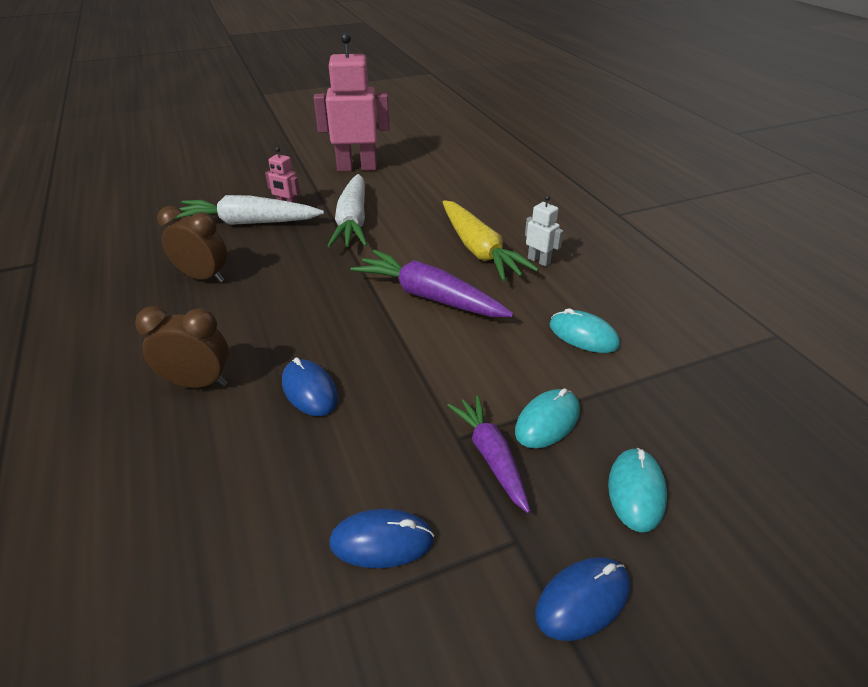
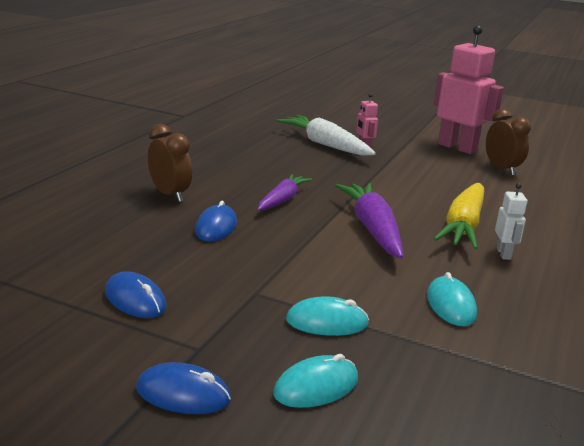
camera: 45 degrees right, 15 degrees down
(203, 277) = (252, 156): brown clock -> brown clock (501, 169)
(352, 221) = (395, 172): white carrot -> none
(491, 456) = (258, 311): purple carrot -> purple carrot (282, 199)

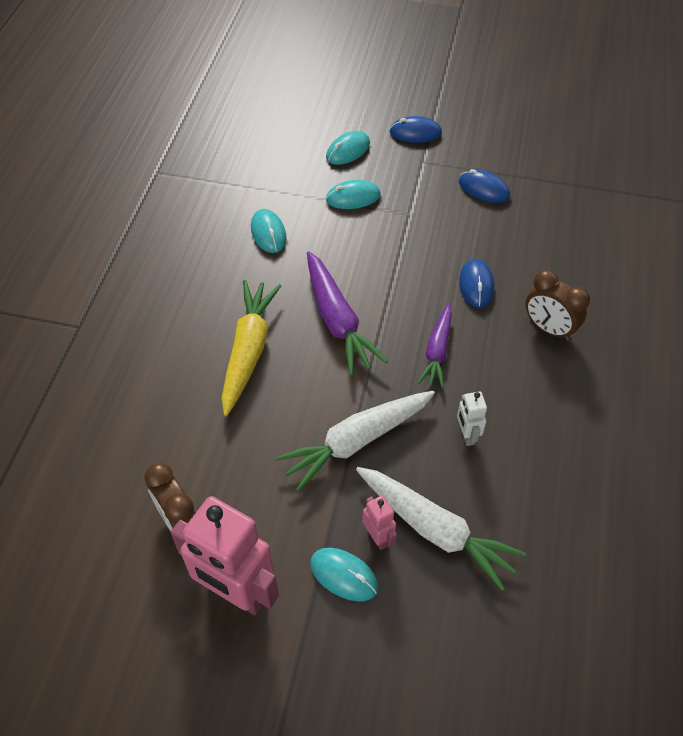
camera: 170 degrees right, 30 degrees up
(370, 175) = (356, 441): none -> white carrot
(389, 142) = (343, 575): none -> turquoise mouse
(504, 254) = (216, 311): white robot -> white robot (466, 435)

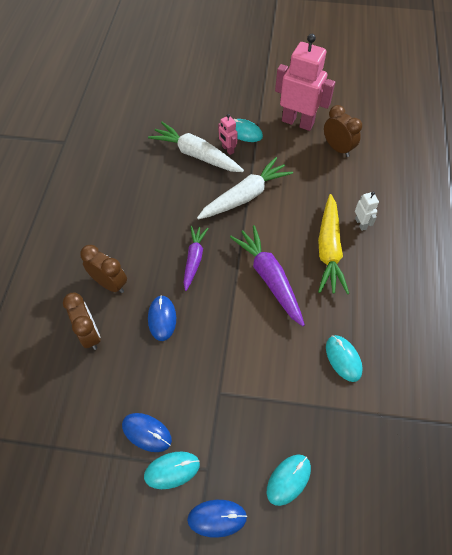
camera: 175 degrees right, 5 degrees up
(353, 197) = (274, 409): turquoise mouse -> turquoise mouse (172, 470)
(466, 435) = (176, 205): white robot -> white robot (361, 224)
(562, 275) = (89, 334): none -> brown clock

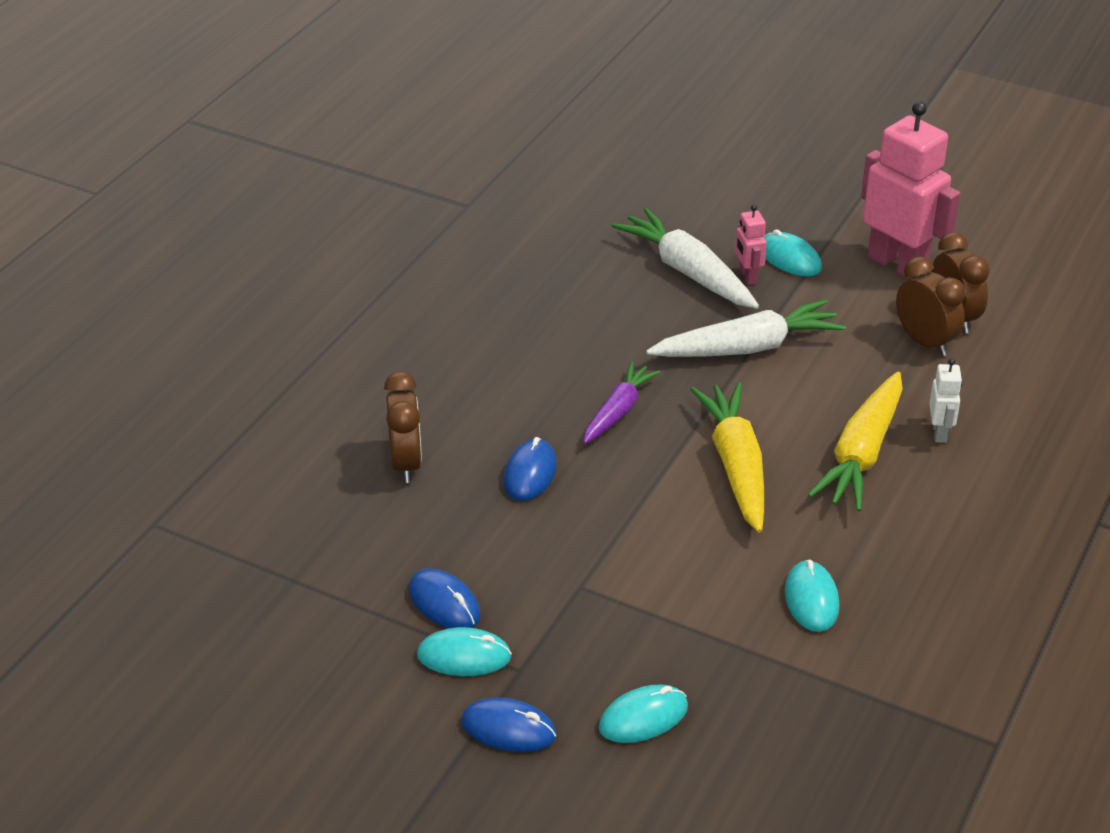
camera: 20 degrees right, 20 degrees down
(110, 283) = (464, 409): brown clock -> brown clock (924, 342)
(269, 278) = (736, 466): purple carrot -> yellow carrot

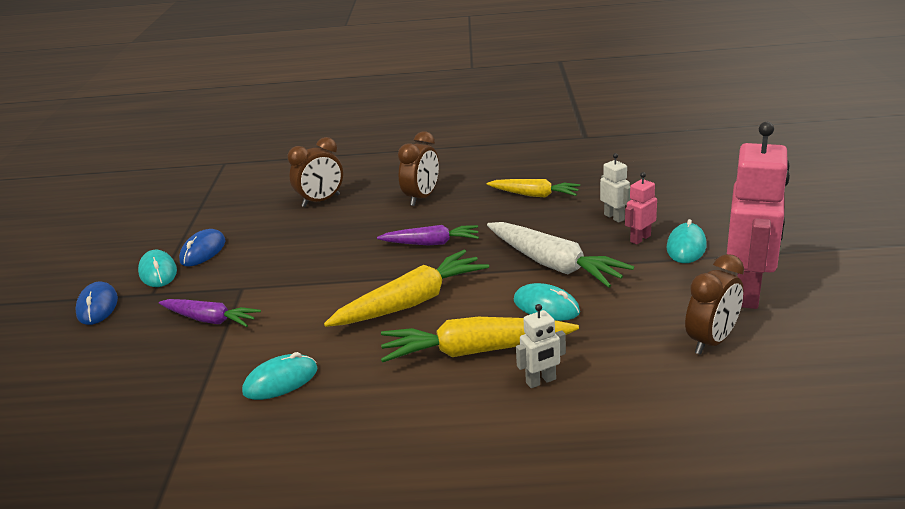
camera: 65 degrees right, 10 degrees down
(530, 473) = (342, 237): blue mouse -> none
(579, 300) = (534, 195): none -> yellow carrot
(636, 629) = (210, 320): none -> purple carrot
(643, 717) = (122, 350): turquoise mouse -> turquoise mouse (546, 306)
(688, 272) = (614, 217): white carrot -> white robot
(924, 342) = (658, 337): brown clock -> brown clock (422, 197)

